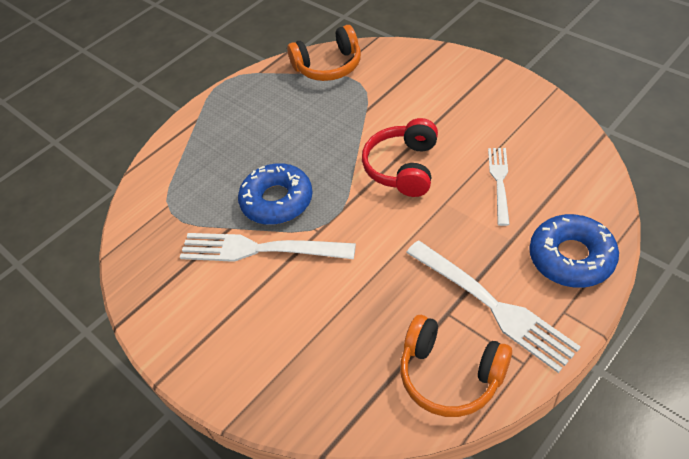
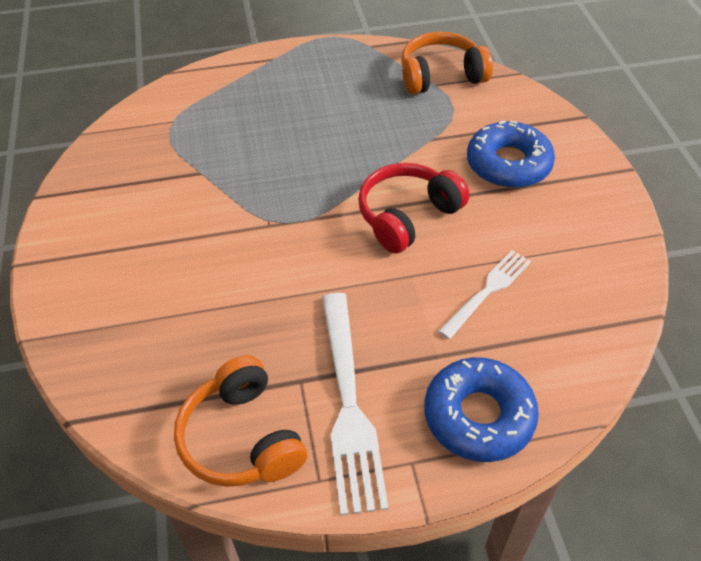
camera: 30 degrees right, 0 degrees up
(260, 249) = (204, 208): white fork -> none
(277, 201) = (263, 174): blue donut -> blue donut (508, 164)
(329, 66) = (441, 76): orange headphones -> orange headphones turned 150 degrees clockwise

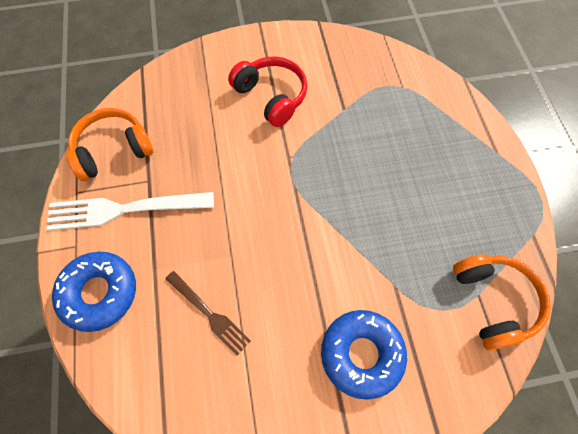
camera: 90 degrees right, 15 degrees up
(407, 216) = (295, 257): red headphones -> red headphones (271, 96)
(487, 291) = (209, 313): white fork -> brown fork

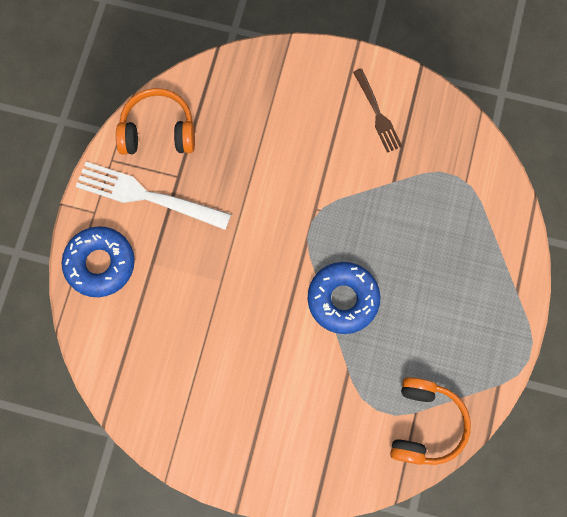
camera: 25 degrees right, 10 degrees up
(209, 313) = (182, 322): brown fork -> brown fork (377, 113)
(271, 96) = (329, 136): red headphones -> none
(361, 354) = (290, 413): blue donut -> blue donut (343, 299)

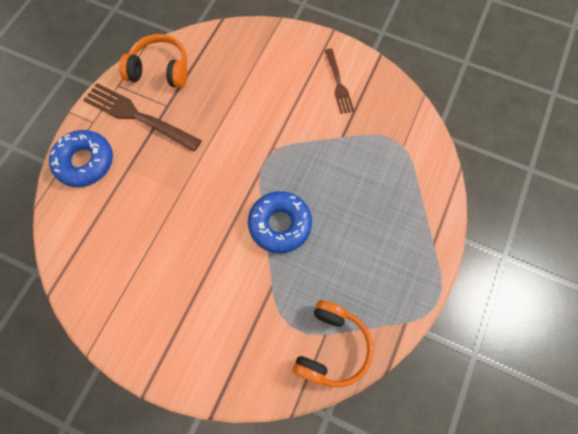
camera: 10 degrees right, 5 degrees down
(147, 196) = (138, 116): white fork -> brown fork

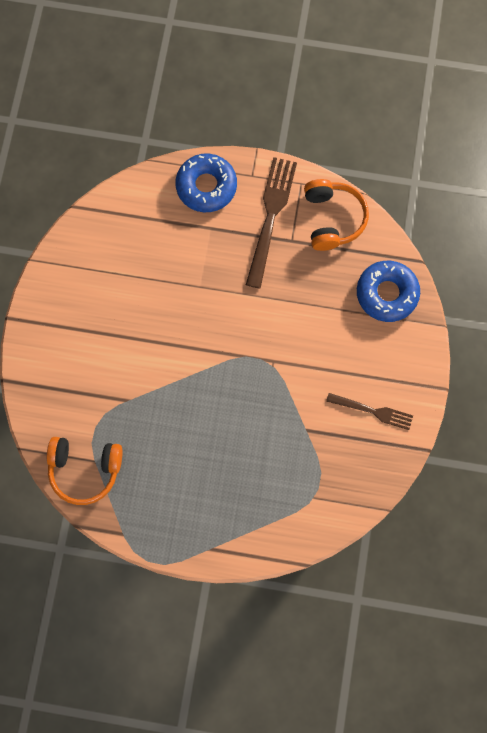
camera: 75 degrees right, 5 degrees up
(280, 224) = (191, 391): blue donut -> blue donut (387, 293)
(338, 83) = (372, 411): brown fork -> brown fork turned 135 degrees counterclockwise

